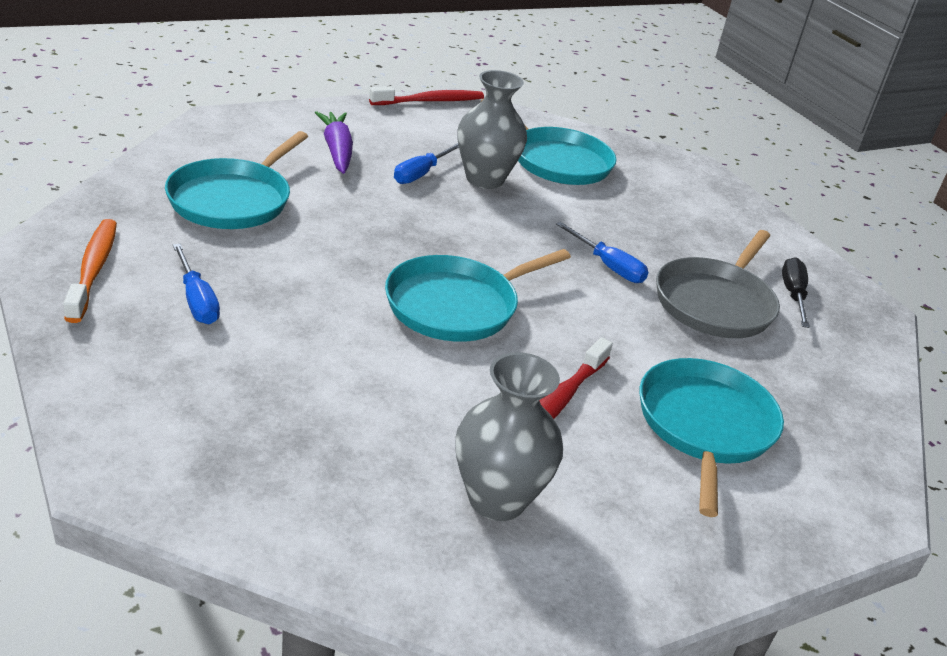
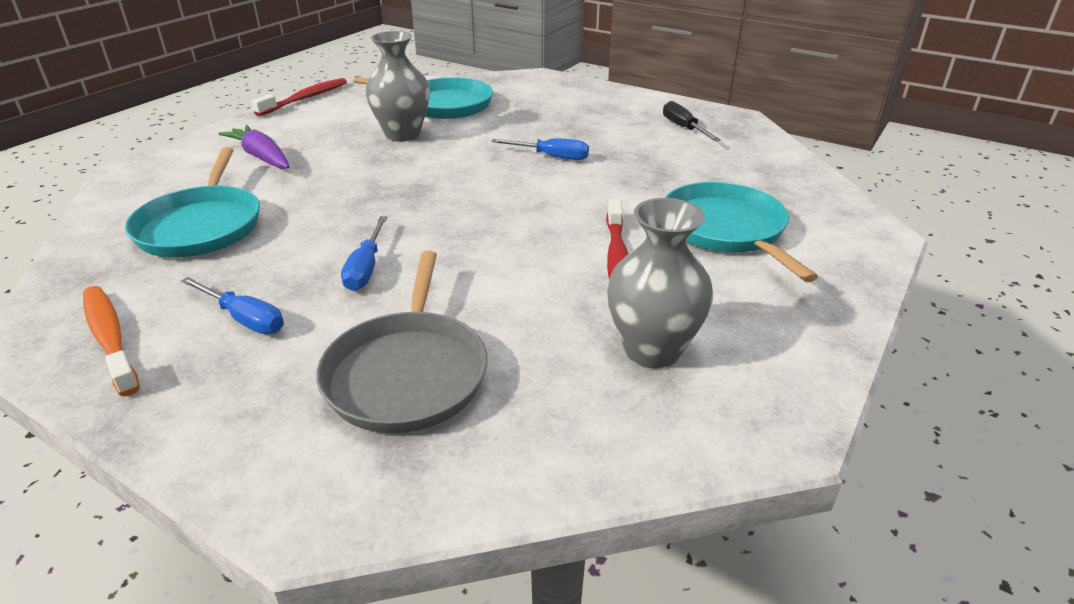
camera: 25 degrees left, 0 degrees up
(421, 174) = (349, 148): blue screwdriver -> blue screwdriver (366, 268)
(457, 305) = (473, 227): turquoise pan -> none
(715, 303) = (644, 151): grey pan -> grey pan (407, 373)

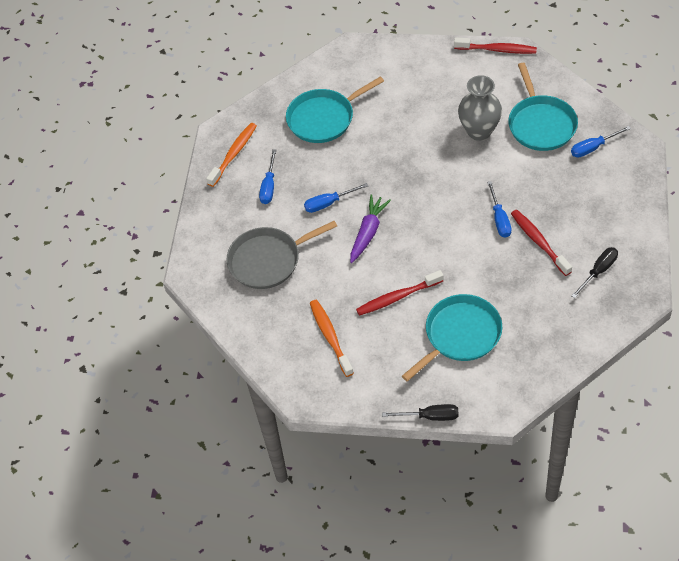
camera: 70 degrees right, 20 degrees up
(261, 157) = (405, 88): purple carrot -> purple carrot (368, 232)
(511, 92) = (593, 148): none -> blue screwdriver
(611, 145) = (539, 242): none -> red toothbrush
(652, 350) = (330, 337): grey vase -> orange toothbrush
(877, 296) = (430, 416): none -> black screwdriver

